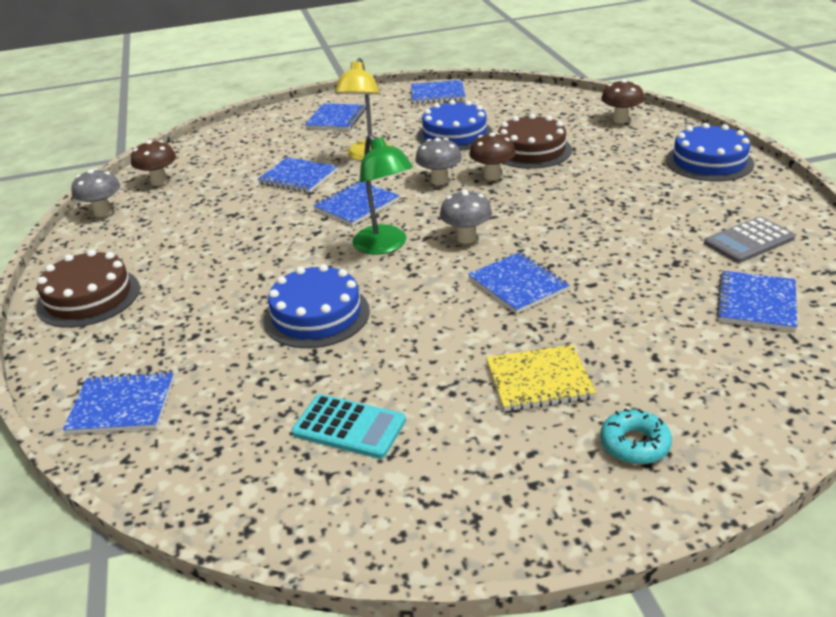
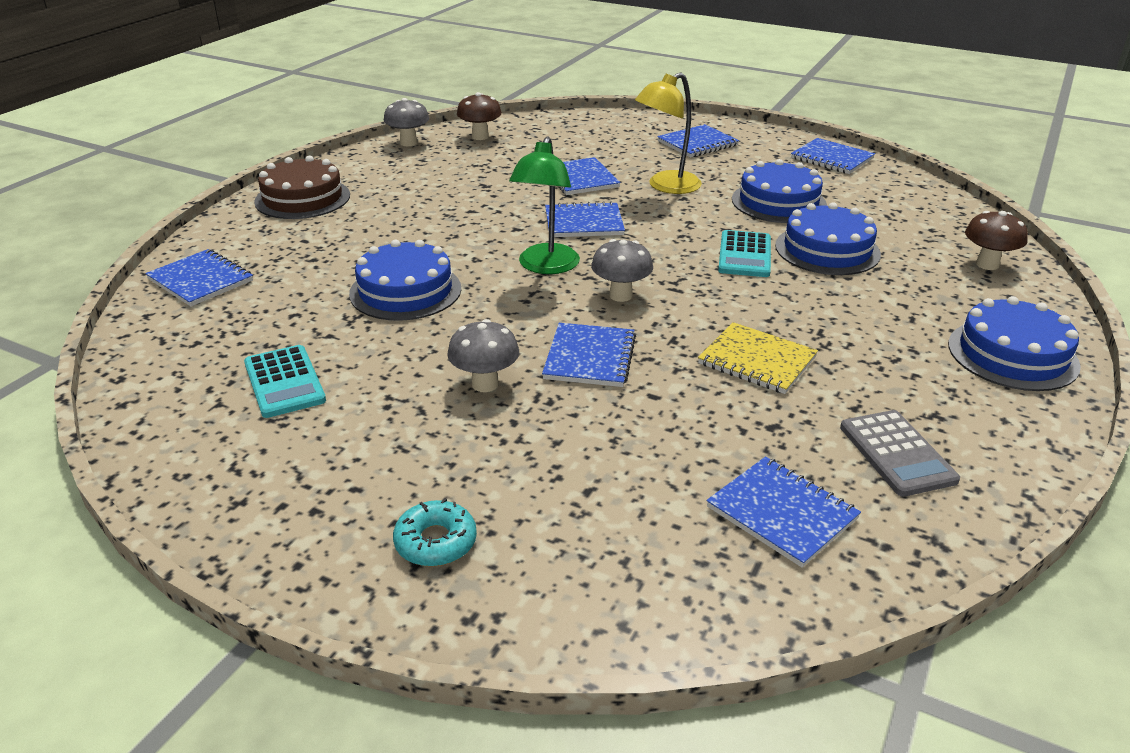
camera: 40 degrees right, 0 degrees up
(439, 181) = (688, 236): grey mushroom -> grey mushroom (485, 384)
(492, 176) = (744, 255): brown mushroom -> turquoise calculator
(531, 150) = (827, 250): brown cake -> blue cake
(539, 381) = (461, 441): yellow notebook -> yellow notebook (757, 361)
(748, 241) = (896, 453): grey calculator -> grey calculator turned 120 degrees counterclockwise
(756, 303) = (782, 513): blue notebook -> blue notebook turned 75 degrees clockwise

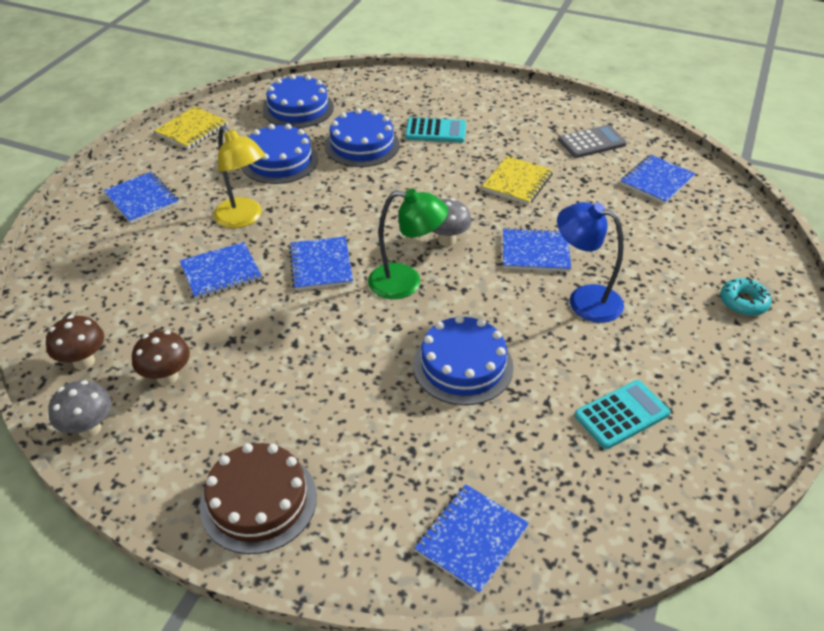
camera: 95 degrees left, 10 degrees up
(485, 384) = (584, 300): grey mushroom -> blue lamp
(744, 255) = (374, 181): turquoise calculator -> turquoise calculator (435, 131)
(831, 158) = (192, 129): blue notebook -> yellow notebook
(987, 264) = (377, 88): brown mushroom -> brown mushroom (167, 377)
(1012, 354) = (484, 96): blue cake -> blue cake (298, 108)

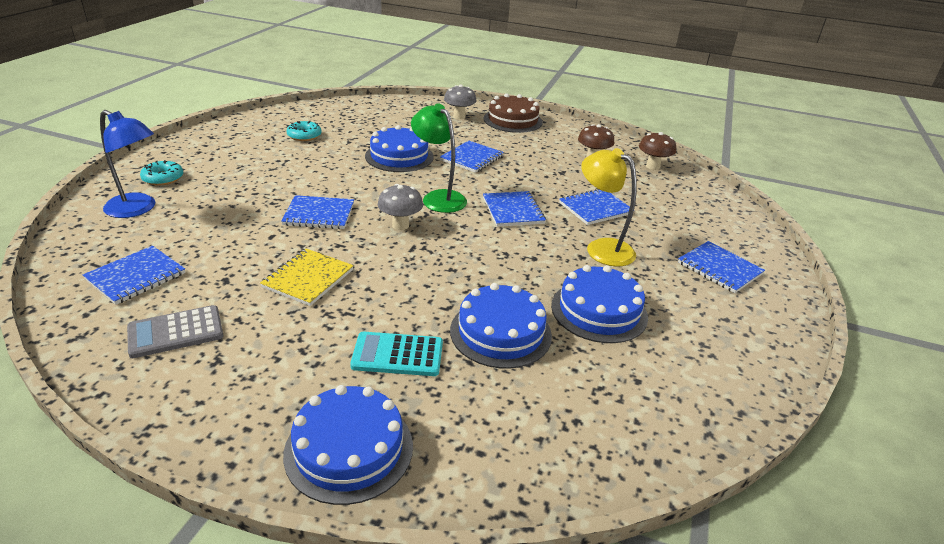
camera: 175 degrees right, 10 degrees down
(89, 428) = (621, 143): grey mushroom -> grey mushroom (459, 116)
(192, 129) = (746, 361): yellow notebook -> none
(298, 108) = (616, 402): blue cake -> blue cake (349, 449)
(406, 283) = (438, 197): green lamp -> green lamp turned 45 degrees clockwise
(471, 539) = (405, 108): blue notebook -> blue notebook (472, 158)
(584, 300) = (294, 183): blue lamp -> blue lamp (137, 209)
(622, 415) = (304, 136): turquoise calculator -> turquoise donut

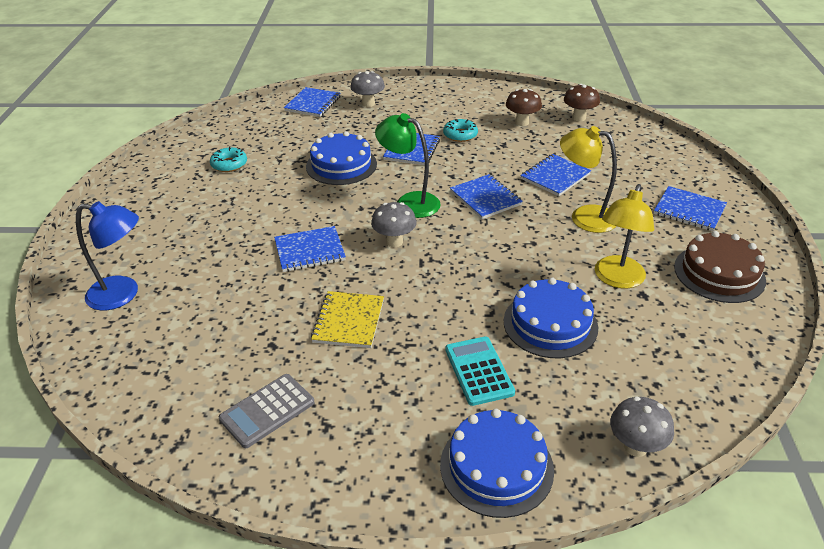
camera: 15 degrees left, 5 degrees up
(136, 276) = (183, 367): blue notebook -> blue notebook (313, 104)
(163, 178) = (120, 252): turquoise donut -> turquoise donut (460, 135)
(397, 355) = (479, 371): turquoise calculator -> turquoise calculator turned 90 degrees clockwise
(511, 477) = (635, 447): none -> grey mushroom
(512, 120) = (422, 96): brown cake -> brown cake (719, 273)
(599, 311) = (617, 279): blue cake -> yellow lamp

